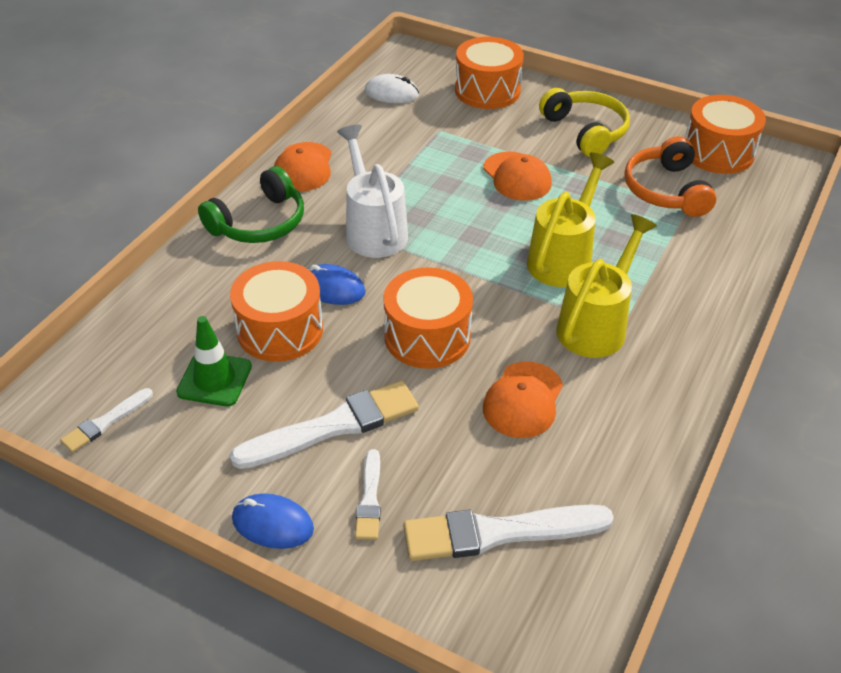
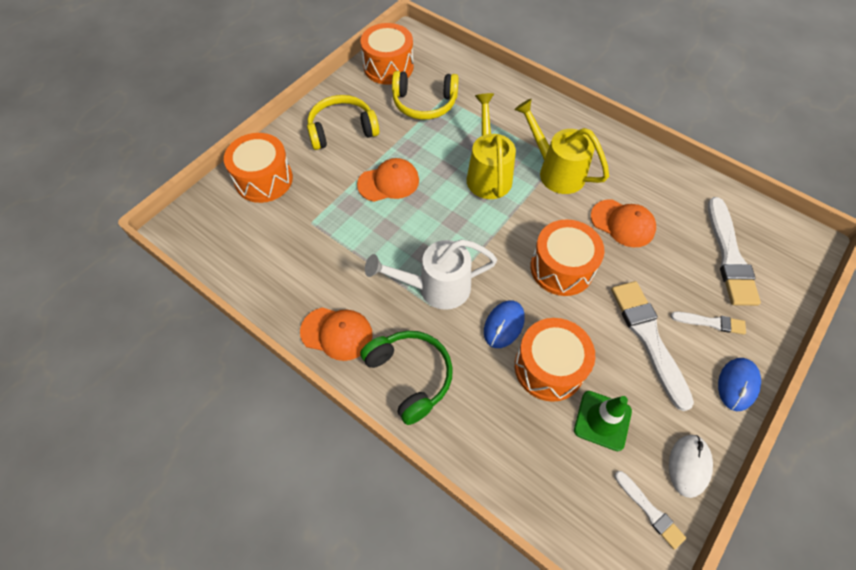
camera: 80 degrees left, 15 degrees up
(391, 93) = (241, 249): white mouse -> white mouse (689, 465)
(563, 258) = (488, 174): yellow watering can -> yellow watering can turned 45 degrees clockwise
(666, 190) = (424, 103): orange headphones -> yellow headphones

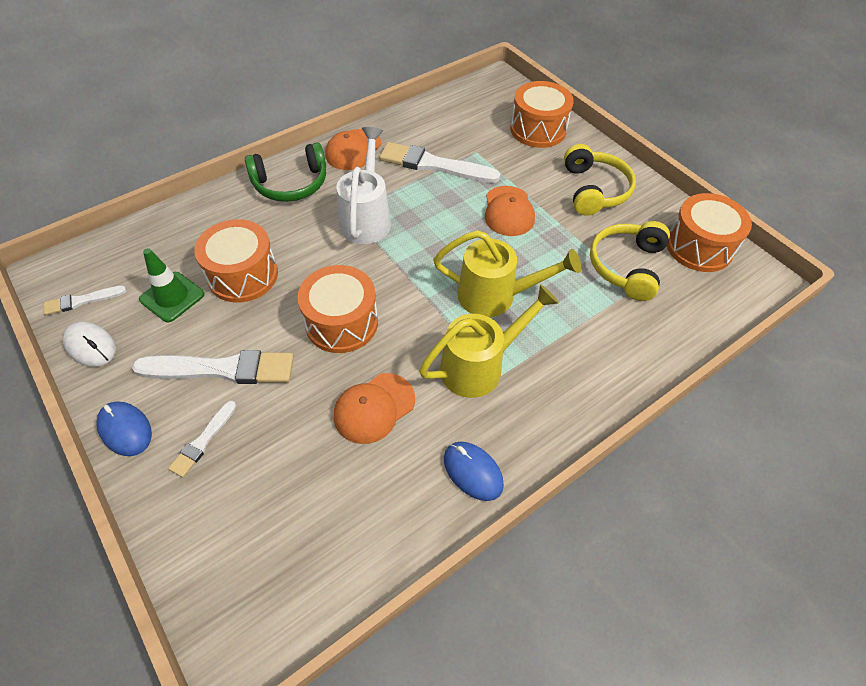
camera: 105 degrees right, 5 degrees down
(504, 325) = (303, 255): blue mouse -> blue mouse (473, 472)
(729, 255) = (273, 515): white brush -> white brush (434, 165)

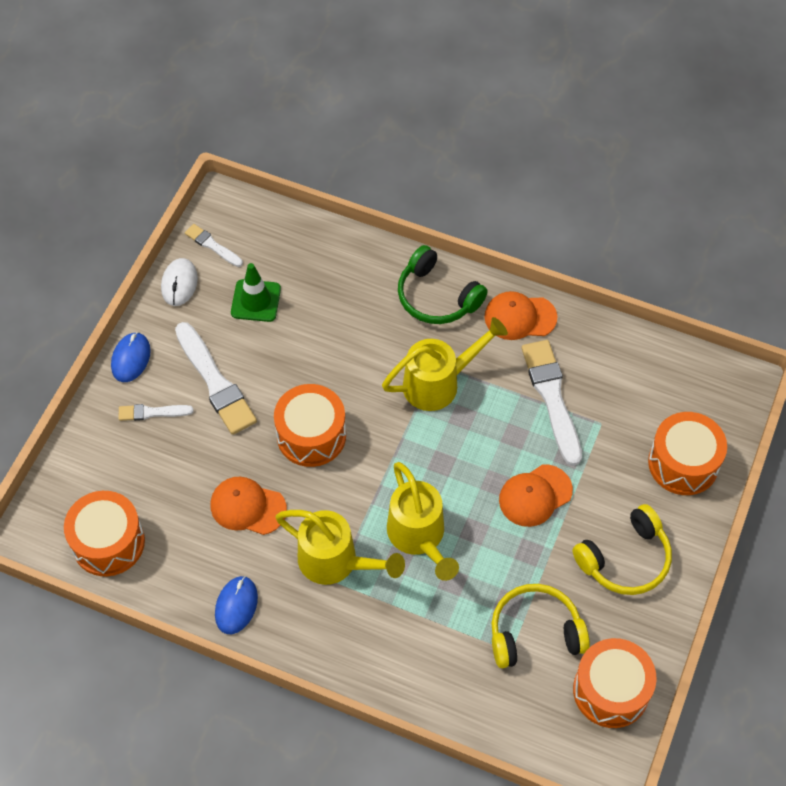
camera: 60 degrees right, 5 degrees up
(243, 275) = (310, 333): orange drum -> orange drum (108, 542)
(366, 218) = (438, 383): white watering can -> yellow watering can

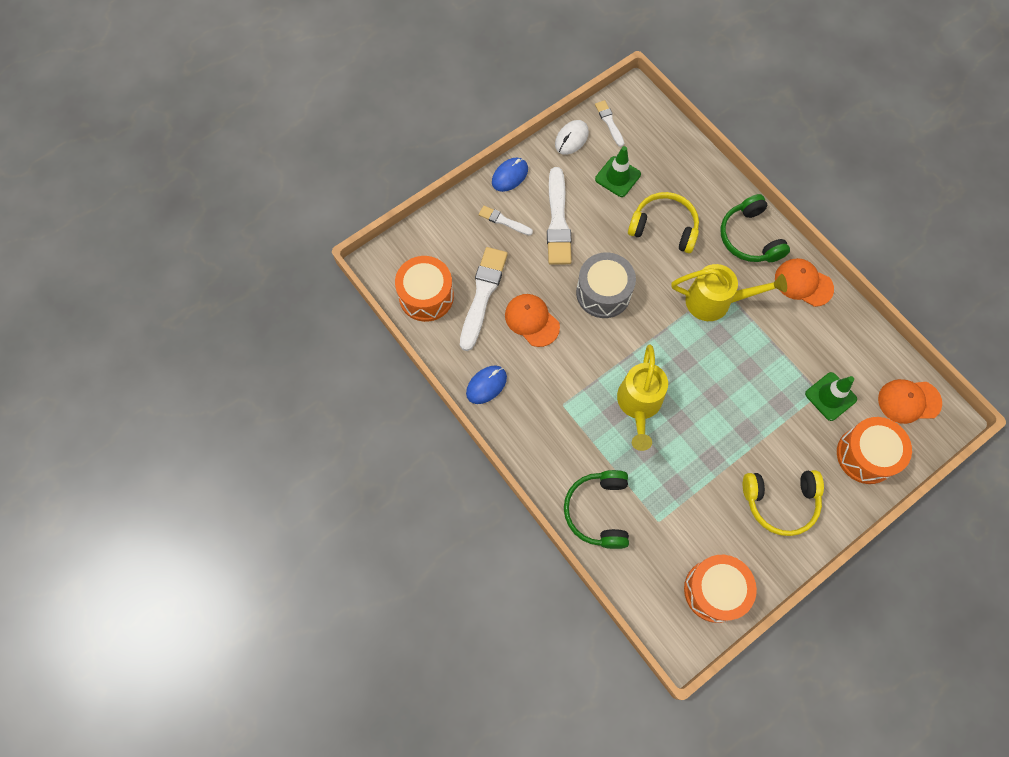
camera: 30 degrees right, 10 degrees up
(311, 435) = (603, 293): orange drum -> grey drum
(335, 562) = (570, 391): yellow watering can -> none
(440, 676) = (598, 511): none -> green headphones
(535, 495) = (739, 420): orange cap -> orange cap (909, 401)
(535, 632) = (683, 518): yellow headphones -> yellow headphones (664, 227)
(552, 398) = (793, 355): white brush -> white brush (482, 295)
(614, 421) = (830, 396): none -> green traffic cone

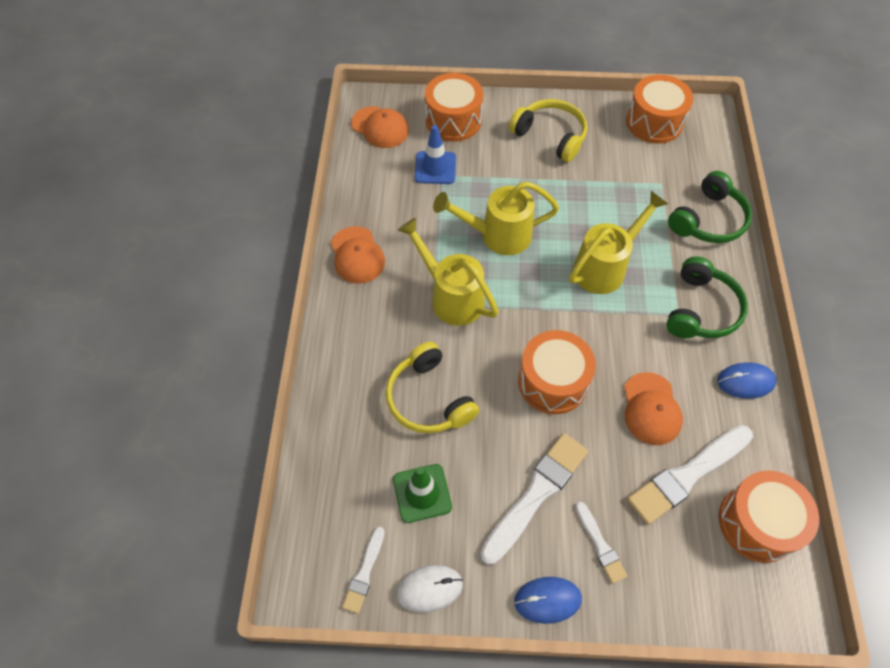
camera: 140 degrees left, 10 degrees down
(603, 293) = (552, 382): grey drum -> orange drum
(731, 373) = (498, 235): none -> yellow watering can
(749, 238) = (358, 326): green headphones -> green headphones (701, 309)
(830, 396) = (435, 168): green traffic cone -> blue traffic cone

